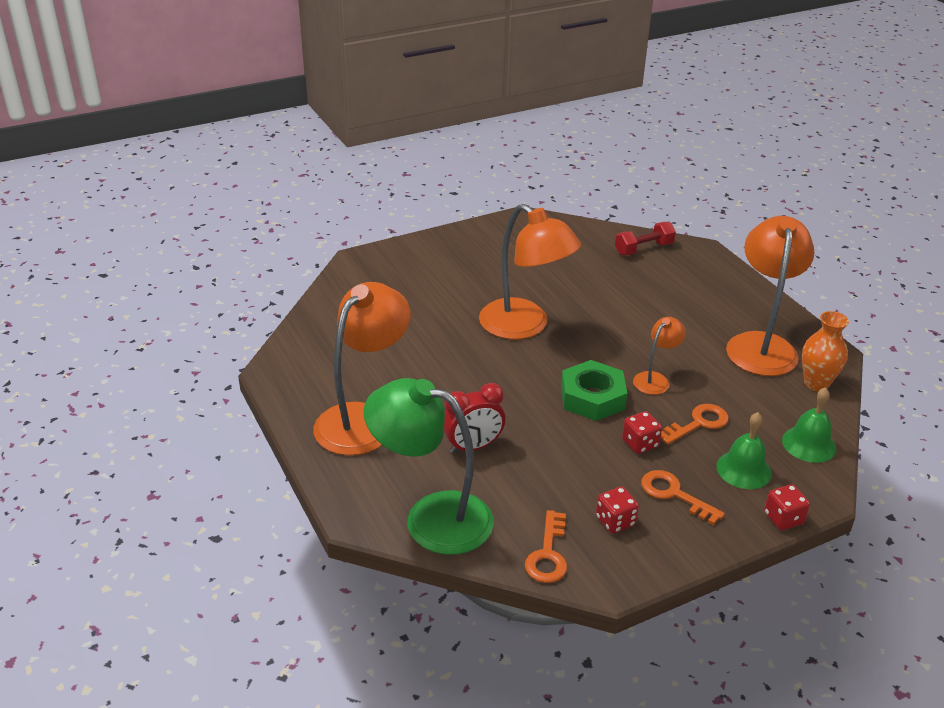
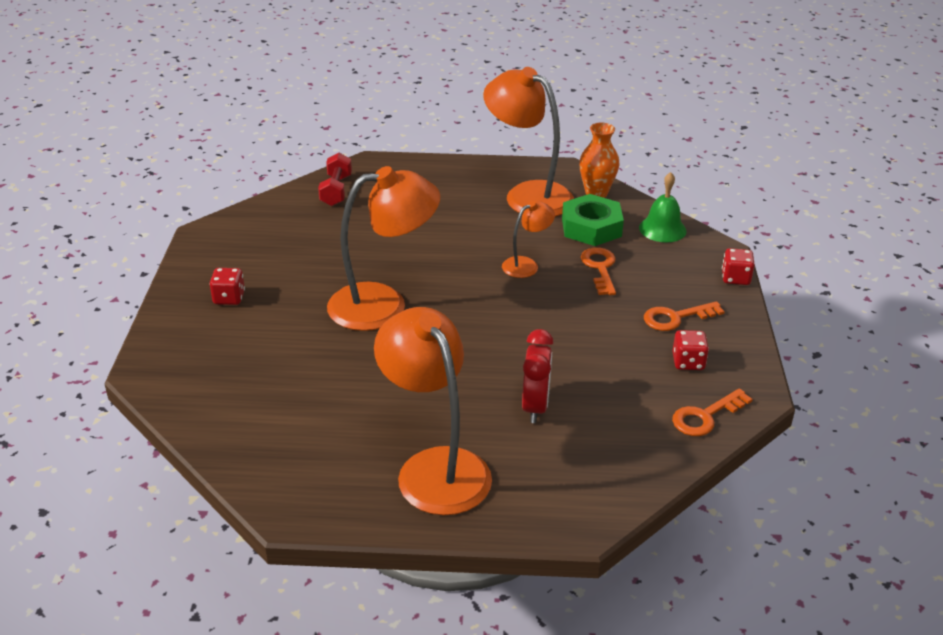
camera: 60 degrees left, 0 degrees up
(431, 517) = (615, 471): green lamp -> none
(548, 554) = (705, 416): orange key -> orange key turned 105 degrees clockwise
(592, 398) = (522, 308): green nut -> green nut (591, 227)
(640, 443) = (602, 308): red dice -> red dice (229, 298)
(655, 379) = (526, 265): orange lamp -> orange lamp turned 75 degrees clockwise
(744, 469) = (670, 271): green bell -> none

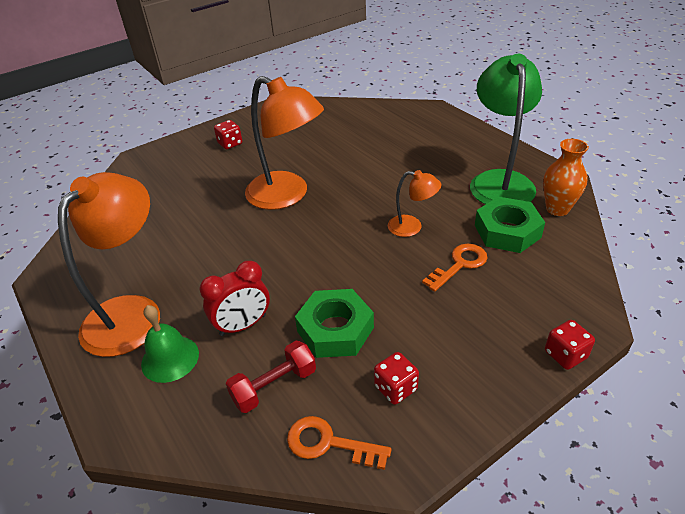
camera: 55 degrees right, 5 degrees up
(336, 190) = (383, 115): red dumbbell -> red dumbbell (274, 386)
(527, 195) = (499, 181): orange lamp -> green lamp
(598, 361) = (335, 329): none -> green nut
(662, 229) = (567, 269): green bell -> green bell (170, 358)
(676, 318) = (450, 345): orange key -> none

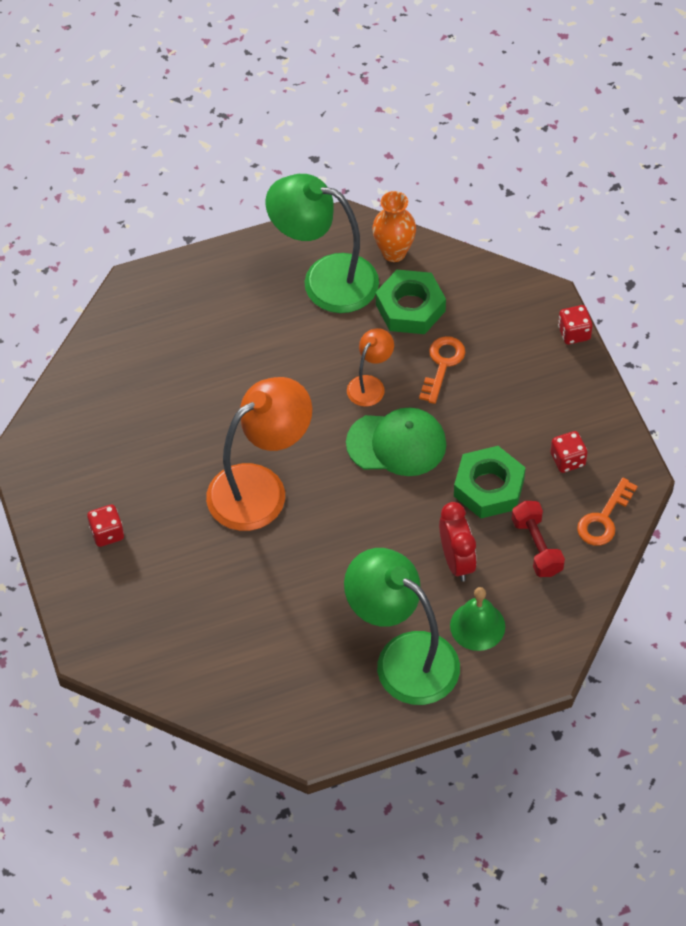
camera: 75 degrees left, 15 degrees up
(132, 312) = (403, 658): orange lamp -> green lamp
(359, 256) = (397, 444): none -> green cap
(459, 265) = (442, 364): orange key -> orange key turned 45 degrees clockwise

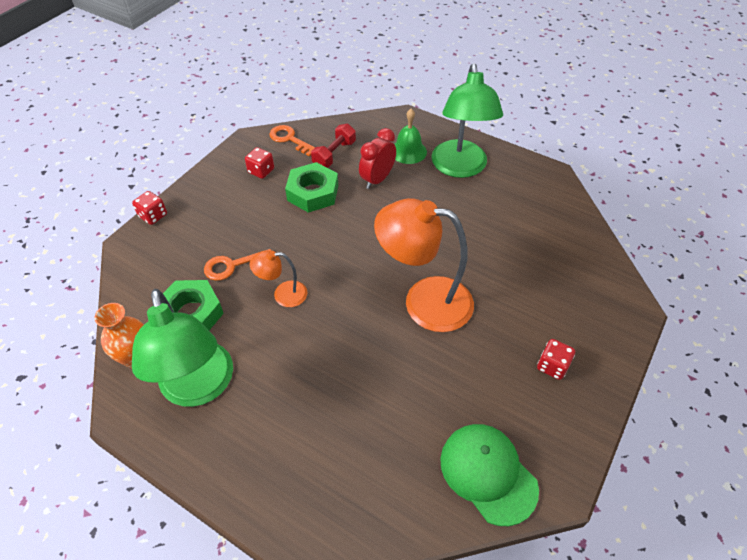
camera: 130 degrees left, 5 degrees down
(397, 444) = (320, 251): green cap -> green cap (488, 473)
(604, 519) = (290, 139): orange key -> orange key turned 135 degrees counterclockwise

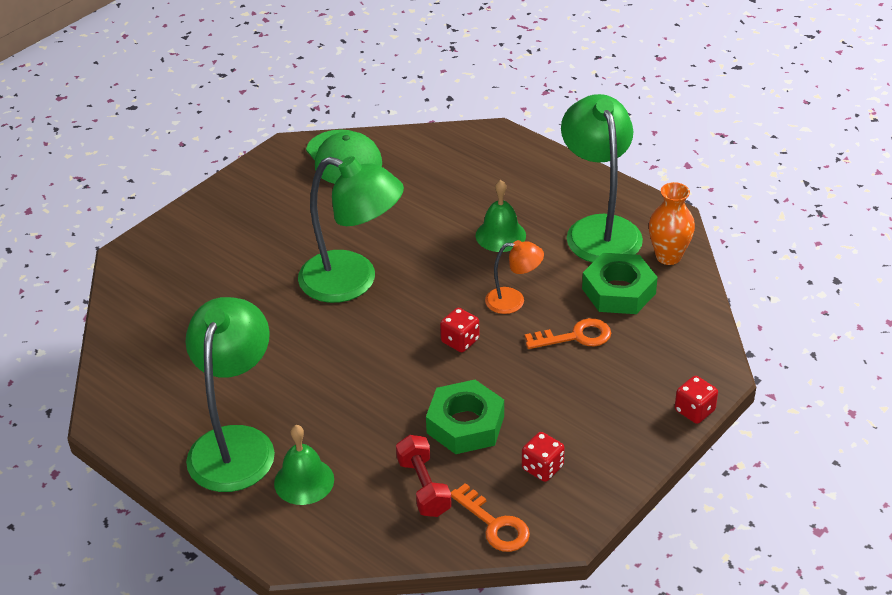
camera: 170 degrees left, 10 degrees down
(297, 369) = (500, 235): none -> green bell
(334, 154) = (424, 487): red dumbbell -> red dumbbell turned 60 degrees counterclockwise
(377, 179) = (366, 436): red clock -> none
(424, 301) = (353, 281): orange lamp -> green lamp
(552, 366) = (246, 218): red dice -> red dice (460, 341)

